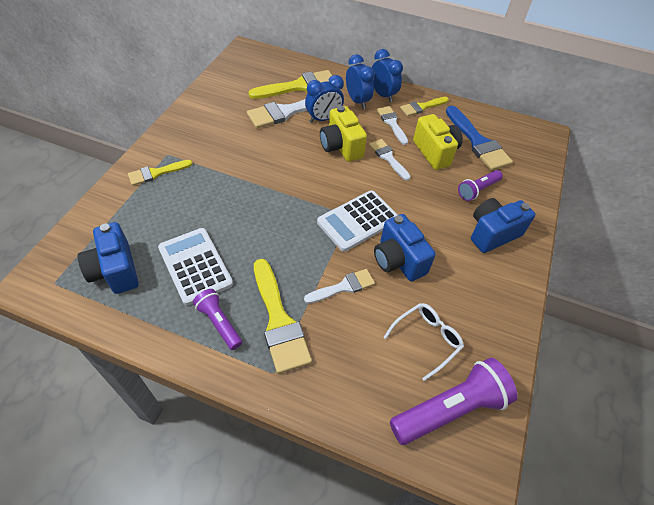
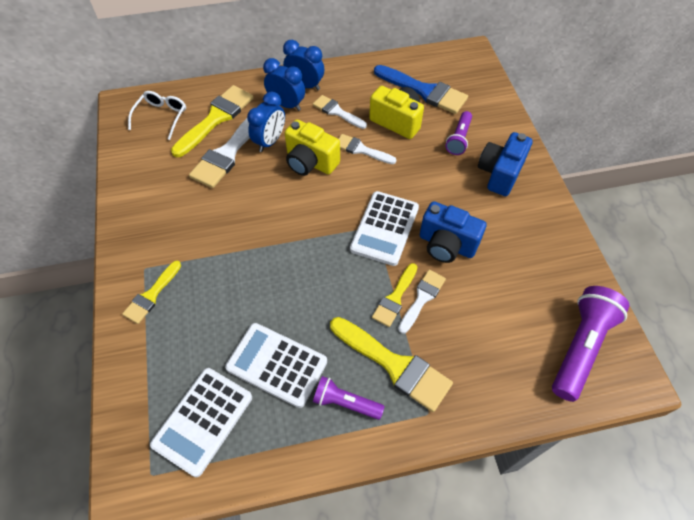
camera: 30 degrees left, 5 degrees up
(115, 270) = (203, 420): blue camera -> white calculator
(422, 107) = (350, 80): yellow brush -> yellow brush (395, 298)
(427, 339) = (521, 301): white glasses -> white glasses (161, 116)

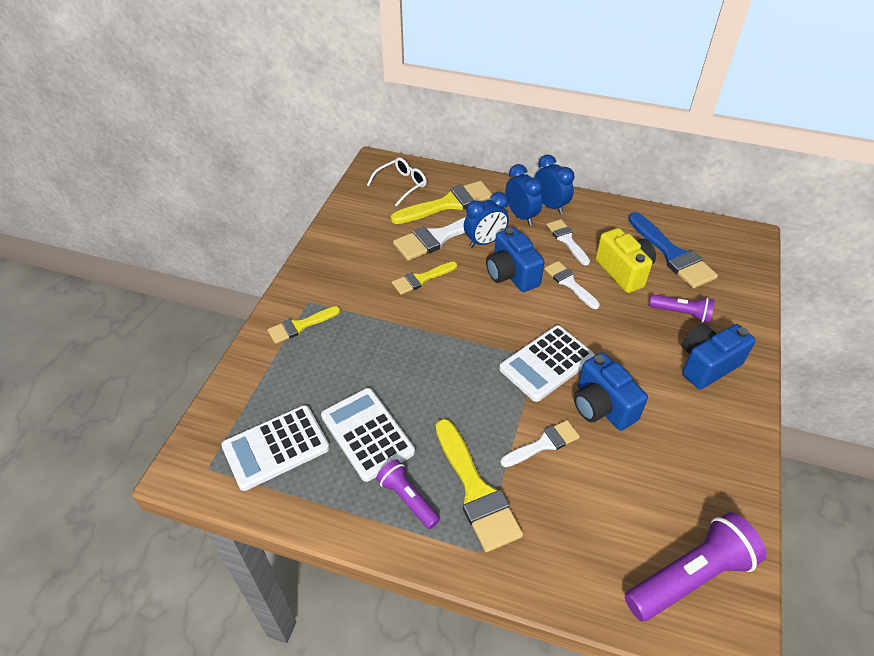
camera: 30 degrees right, 10 degrees down
(310, 162) = (511, 274): yellow camera -> blue camera
(395, 298) = (516, 431): yellow brush -> yellow brush (421, 279)
(459, 139) = (681, 313): purple flashlight -> purple flashlight turned 120 degrees counterclockwise

